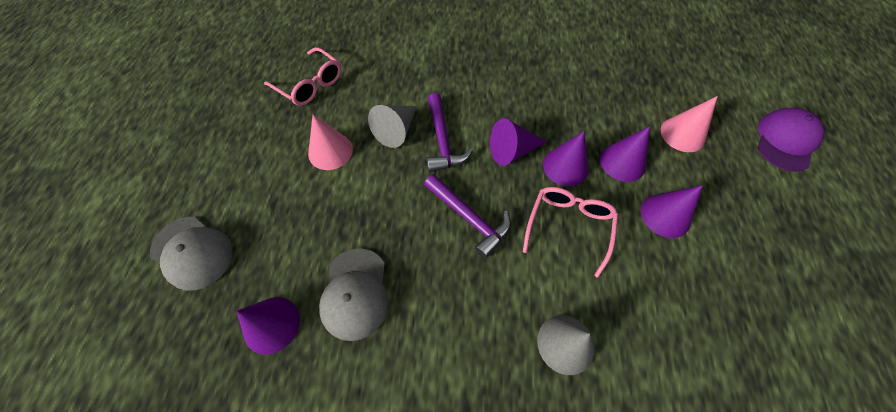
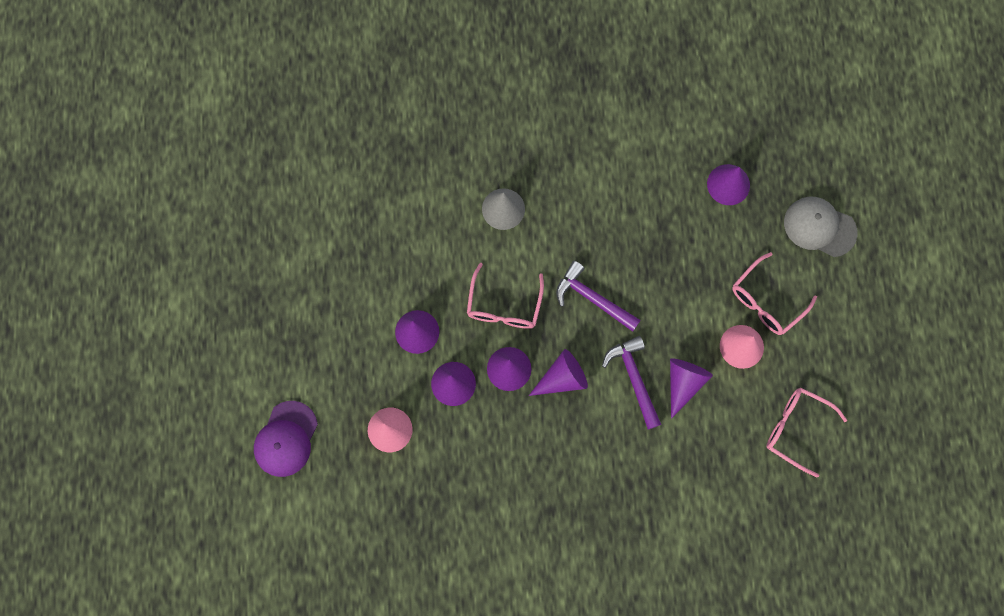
camera: 170 degrees right, 15 degrees up
(288, 187) = (766, 301): none -> pink glasses
(355, 293) = (672, 218): grey cap -> none
(396, 131) = (683, 382): grey cone -> purple cone

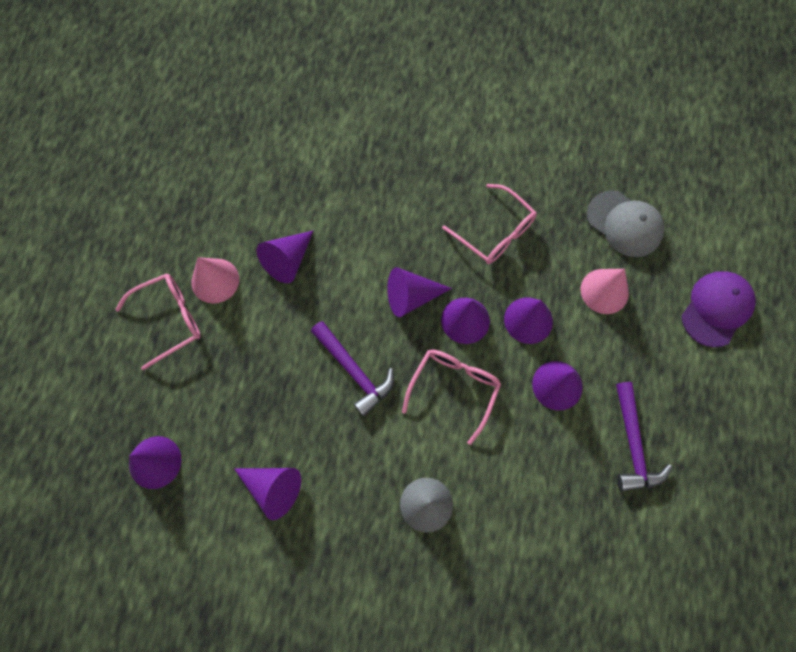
camera: 165 degrees left, 5 degrees down
(627, 190) = (273, 488): none -> purple cone
(634, 378) = (337, 277): purple hammer -> purple hammer (633, 444)
(796, 428) = (195, 191): pink glasses -> pink glasses (495, 232)
(819, 227) = (77, 384): grey cap -> grey cap (624, 224)

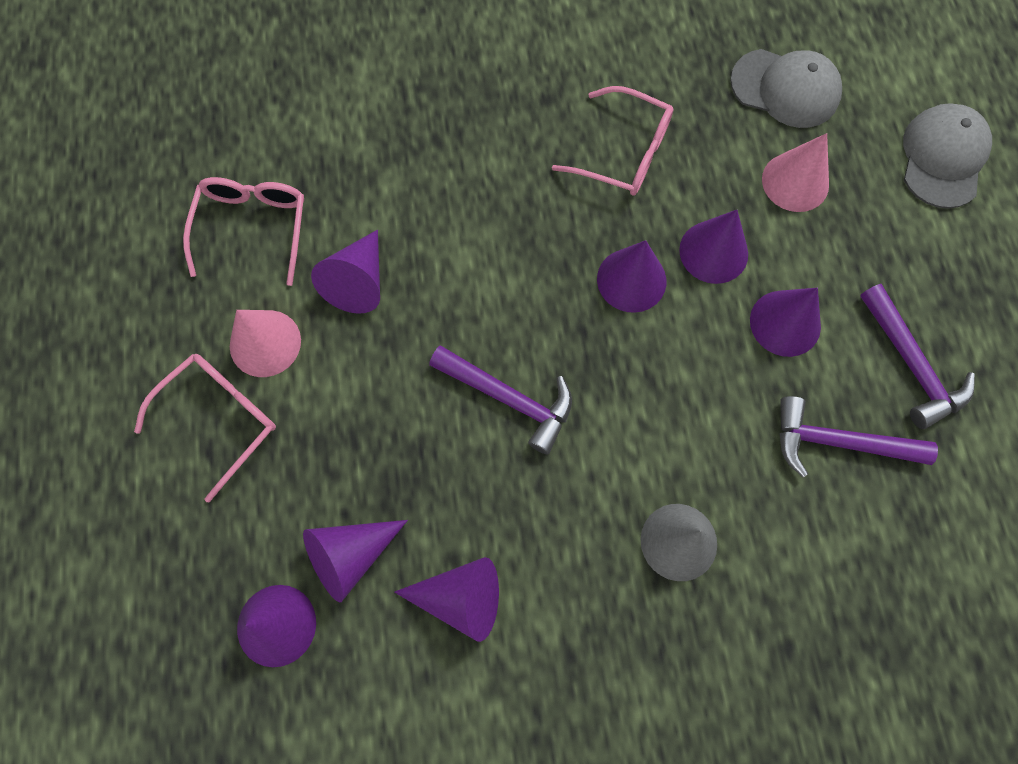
camera: 20 degrees left, 0 degrees up
(411, 297) = (547, 273): purple cone -> purple cone (350, 556)
(454, 388) = (653, 374): pink glasses -> pink glasses (253, 227)
(560, 478) = (838, 442): none -> purple hammer
(716, 309) = (943, 158): purple cap -> grey cap

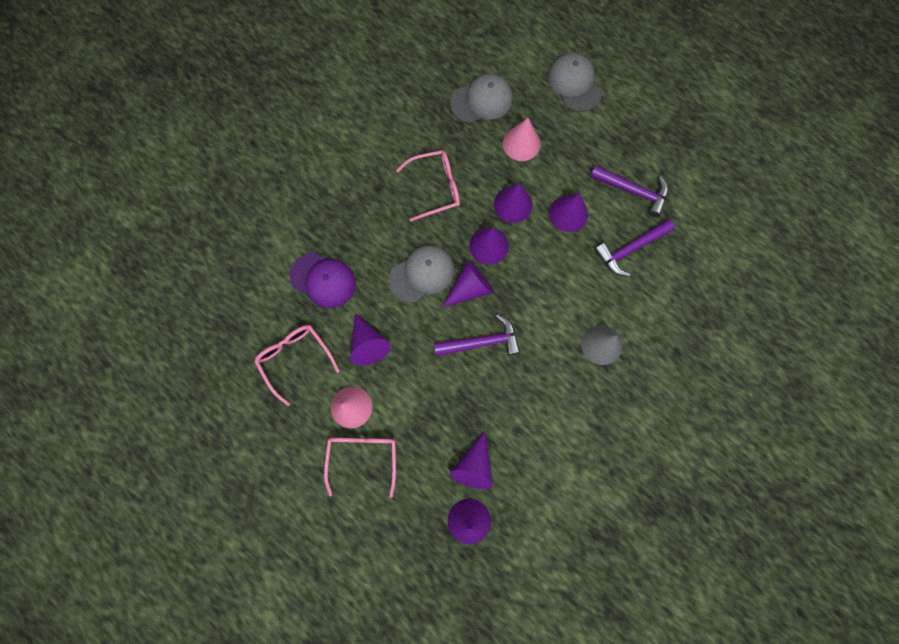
camera: 40 degrees left, 5 degrees up
(375, 159) = (323, 280): none -> purple cap
(461, 598) = (535, 443): purple cone -> purple cone (470, 288)
(507, 248) = (422, 274): none -> grey cap

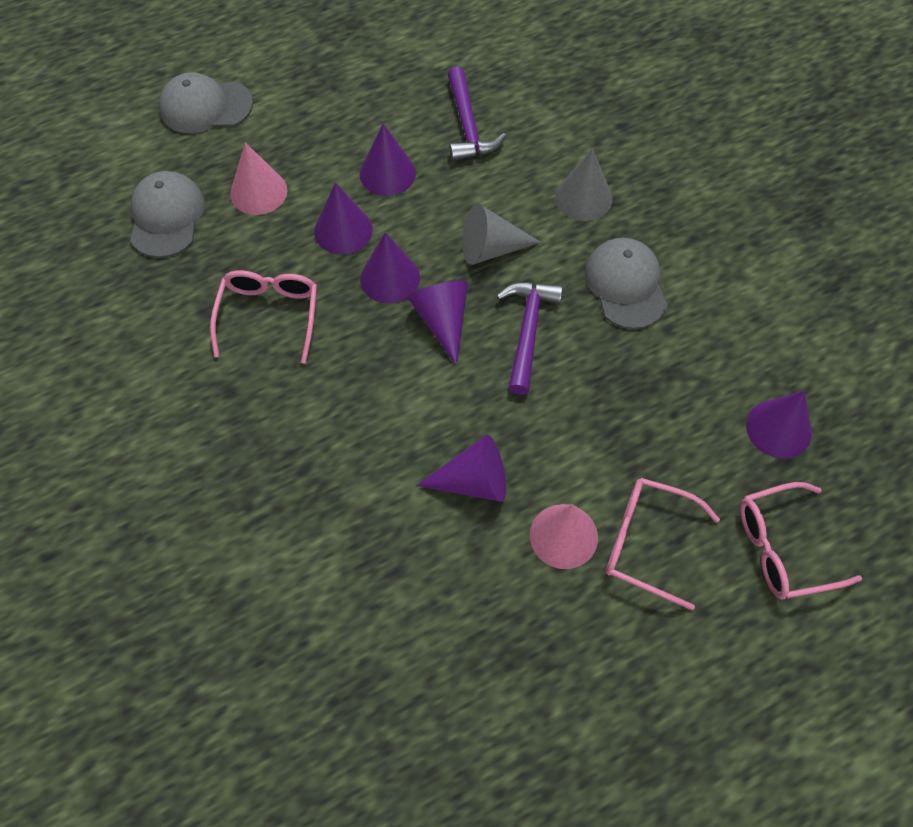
camera: 70 degrees left, 15 degrees down
(295, 359) = (455, 598): pink glasses -> pink glasses (782, 548)
(323, 280) = (342, 516): purple cap -> none
(422, 274) = (394, 375): grey cap -> grey cap (626, 285)
(474, 466) = (702, 398): purple cone -> none
(535, 298) = (491, 249): none -> grey cone
(633, 191) = (390, 97): purple hammer -> none

